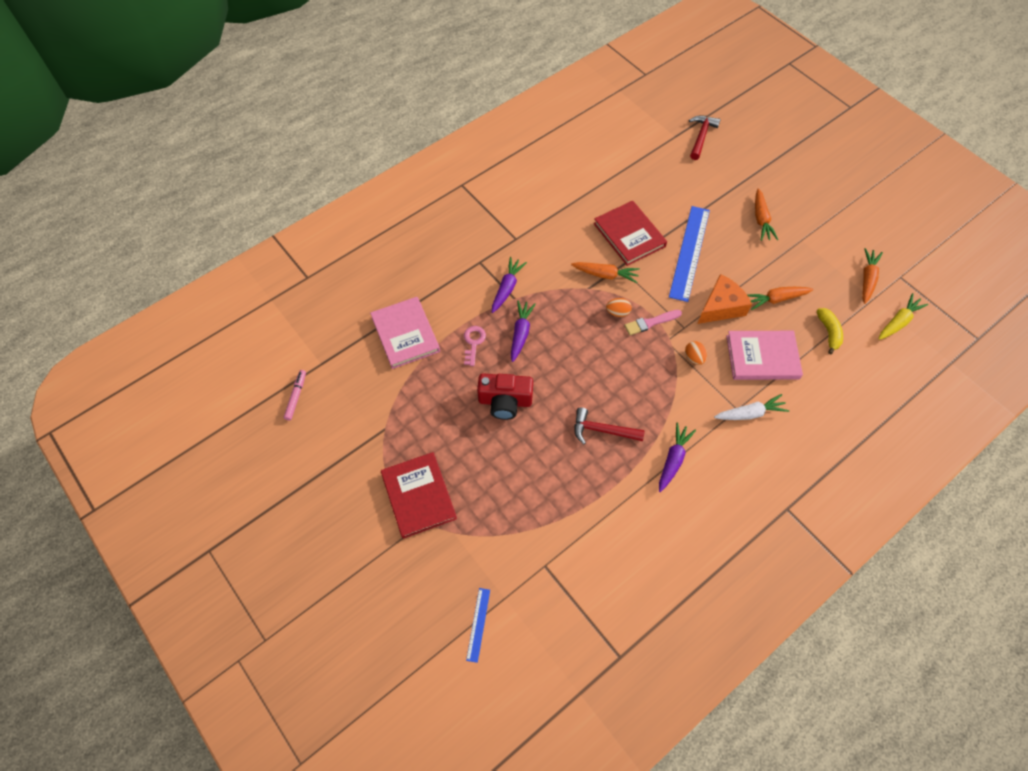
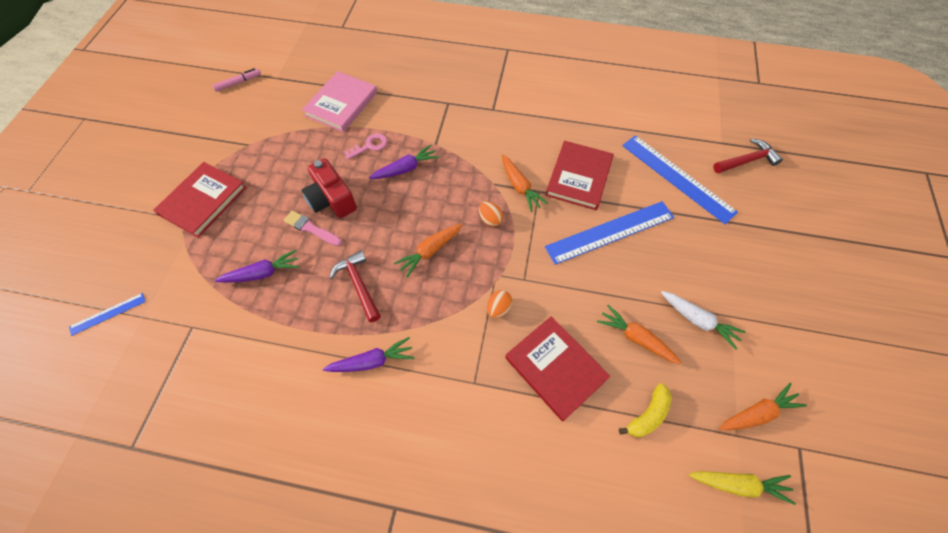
camera: 50 degrees right, 0 degrees up
(507, 288) = (440, 133): purple carrot -> purple carrot (262, 273)
(650, 322) = (503, 250): pink brush -> pink brush (311, 228)
(680, 183) = (677, 178): none -> blue ruler
(721, 307) = (577, 295): orange cheese -> none
(750, 413) = (479, 398): white carrot -> white carrot (698, 320)
(761, 219) = (714, 265): orange carrot -> orange carrot (430, 251)
(762, 357) = (555, 368): pink book -> red book

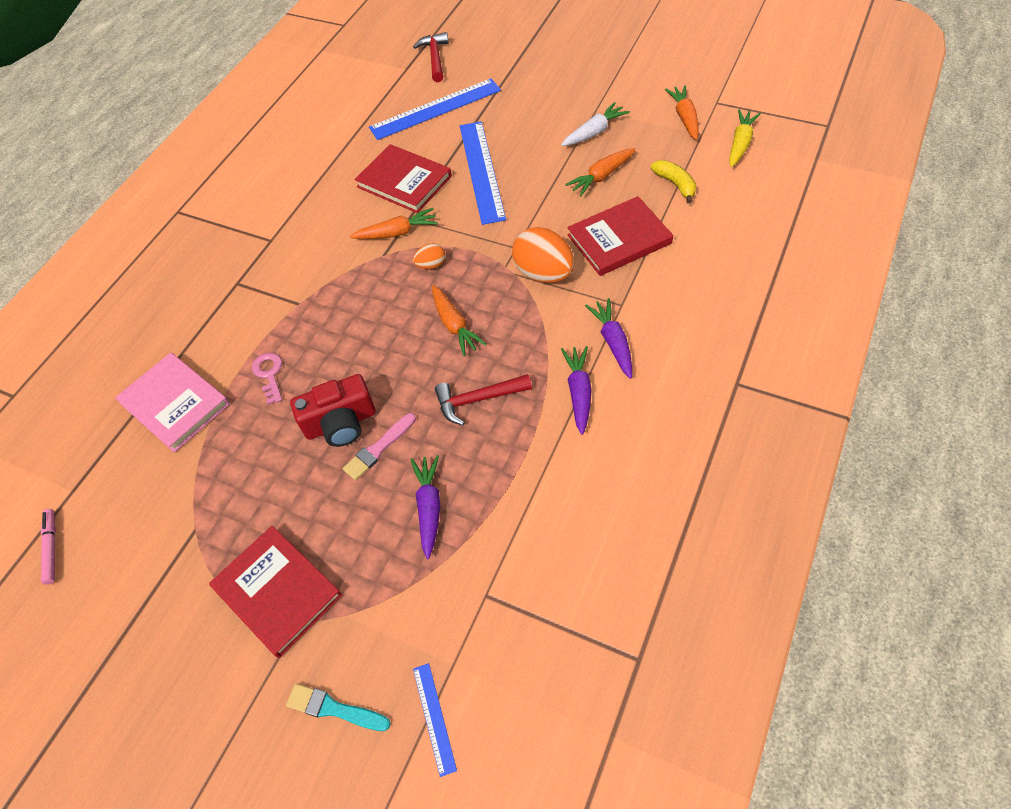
camera: 70 degrees left, 5 degrees down
(122, 254) = (334, 708): none -> turquoise brush
(406, 169) = (324, 338): purple carrot -> purple carrot (613, 342)
(498, 308) = (544, 273): orange egg -> orange egg, size x2.01

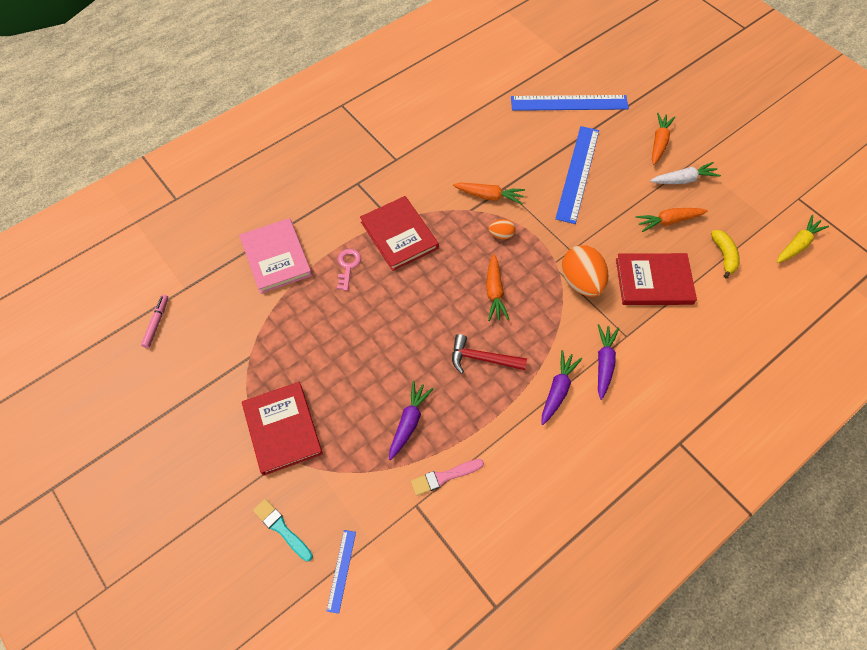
camera: 20 degrees right, 5 degrees up
(341, 423) = (379, 328): red camera -> none
(378, 448) = (395, 360): pink brush -> pink brush (444, 477)
(404, 182) = (515, 155): red book -> red book (399, 235)
(435, 58) = (591, 57): red hammer -> none
(685, 118) = (764, 200): orange carrot -> orange carrot (659, 142)

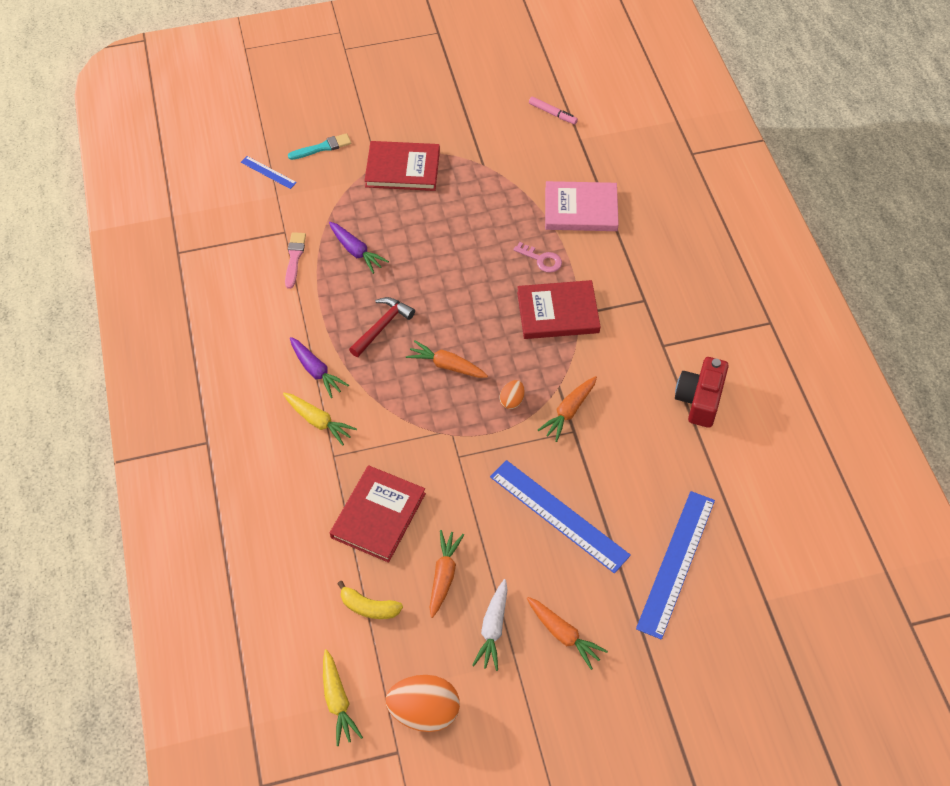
camera: 115 degrees right, 5 degrees down
(433, 125) = (699, 400): none -> red camera
(581, 282) = (415, 446): orange egg -> orange egg (424, 711)
(604, 363) = (318, 421): purple carrot -> yellow carrot

